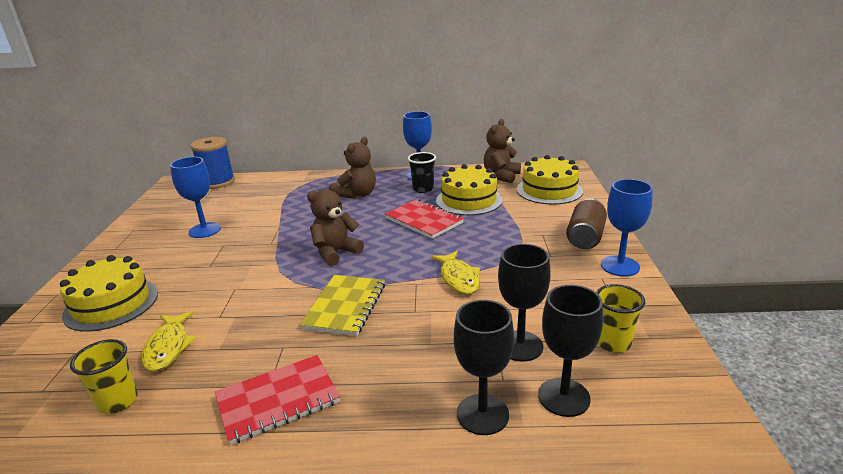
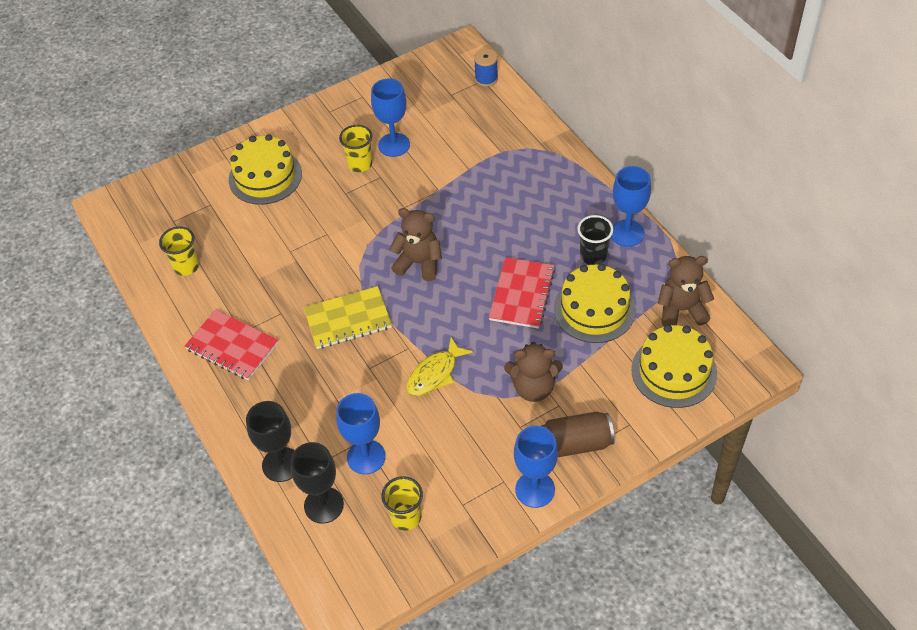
camera: 60 degrees right, 25 degrees up
(168, 347) = (243, 250): yellow fish -> none
(194, 250) = (360, 164): none -> yellow cup
(218, 182) = (486, 78): blue spool -> blue spool, size x0.59
(358, 194) = (541, 209): brown teddy bear -> brown teddy bear (533, 387)
(520, 346) = (366, 457): black goblet -> blue goblet

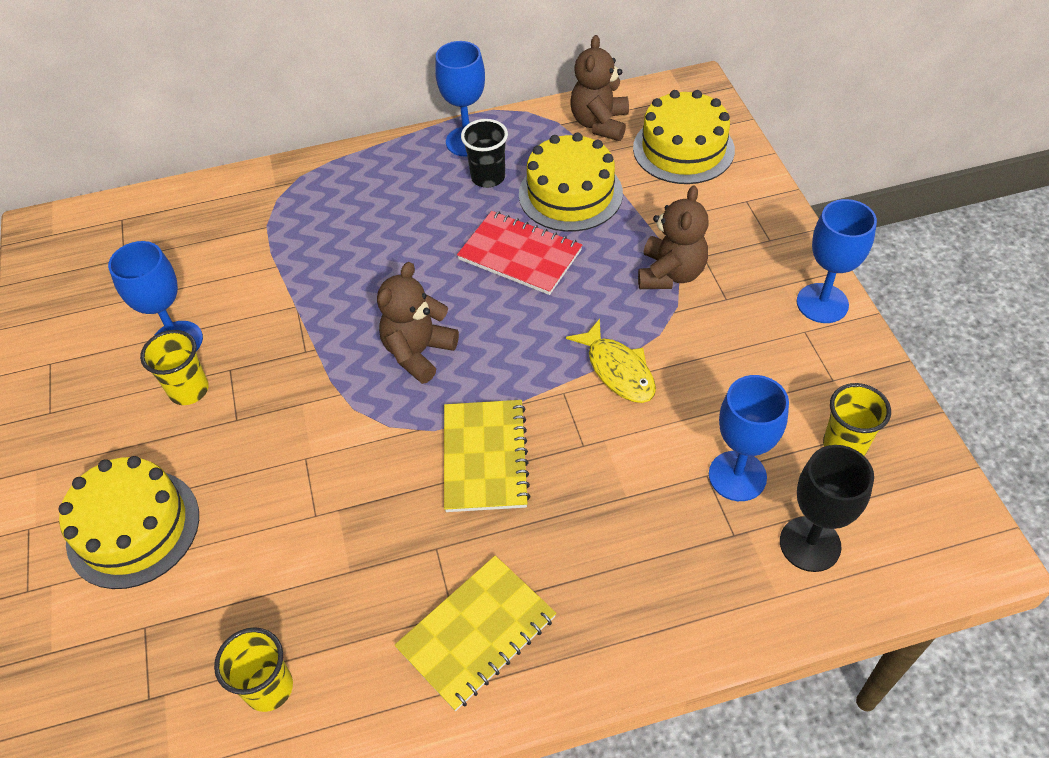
camera: 75 degrees left, 0 degrees up
(232, 346) = (476, 633): red notebook -> yellow notebook
(281, 464) = (727, 591): black goblet -> none
(486, 78) = (121, 215): blue spool -> none
(576, 444) = (763, 252): brown can -> none

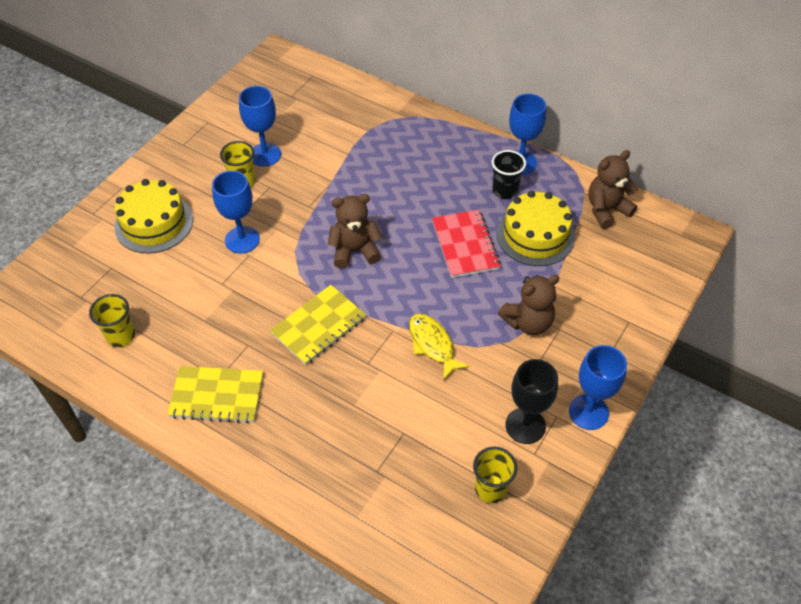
camera: 45 degrees right, 0 degrees up
(618, 370) = (432, 344): yellow fish -> yellow fish turned 135 degrees clockwise
(683, 149) = (634, 263): yellow cake -> none
(737, 476) = (417, 448): blue goblet -> blue goblet (242, 240)
(810, 544) = (405, 512): black goblet -> black goblet (525, 425)

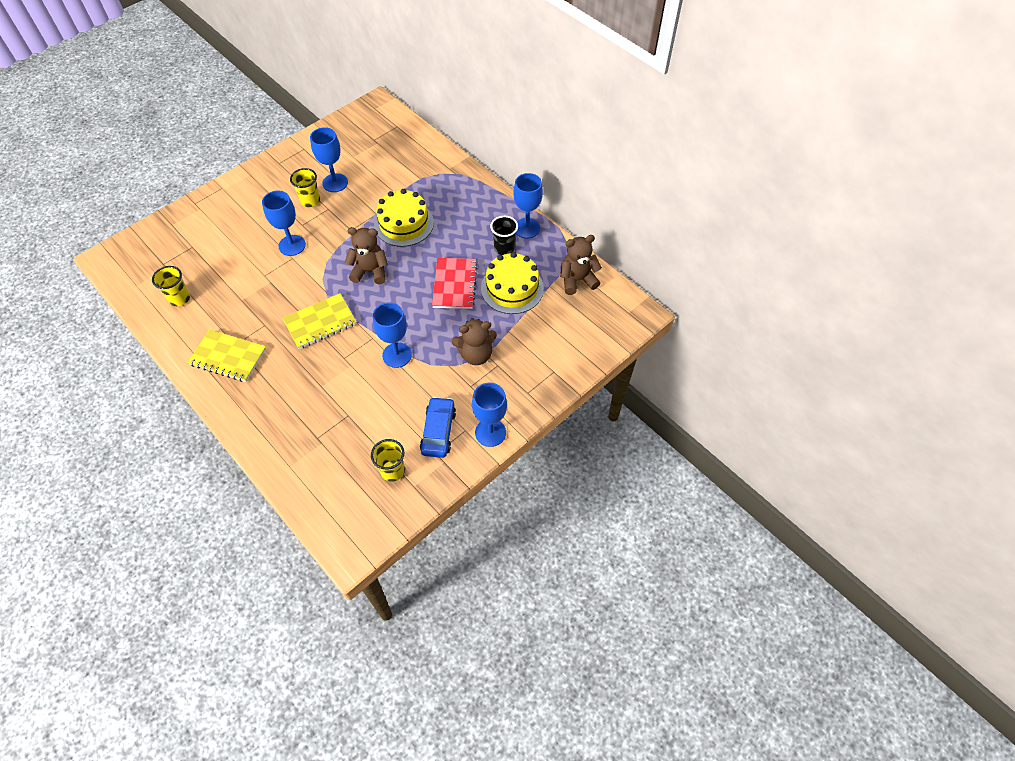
camera: 15 degrees right, 5 degrees up
(154, 223) = (234, 219): yellow cake -> yellow cake (404, 223)
(432, 344) = (397, 355): yellow fish -> blue goblet
(525, 425) = (438, 431): black goblet -> blue car

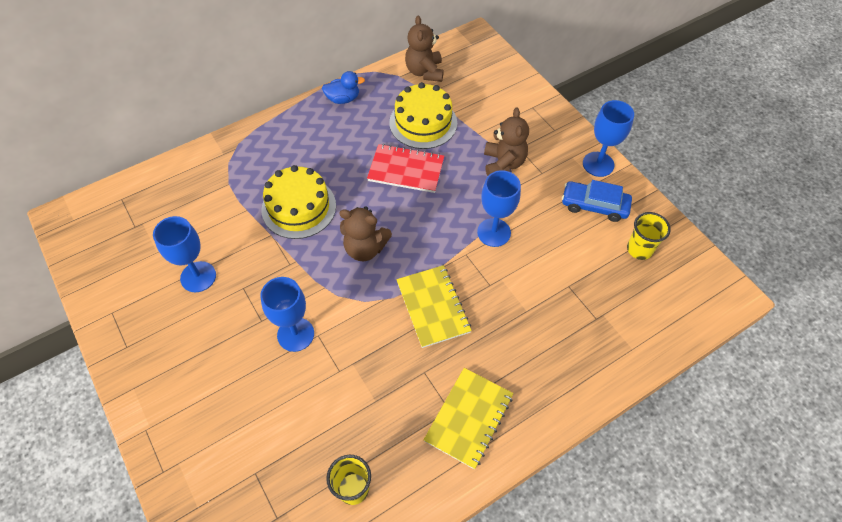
camera: 80 degrees left, 0 degrees up
(310, 201) = (220, 308): yellow cup -> none
(370, 271) = (365, 248): brown teddy bear -> brown teddy bear turned 90 degrees counterclockwise
(504, 248) = (366, 121): black cup -> none
(526, 228) = (343, 99): blue goblet -> blue duck

